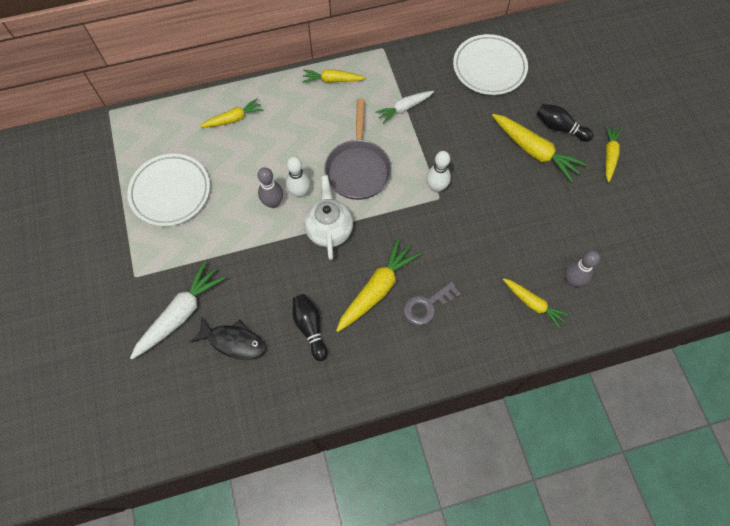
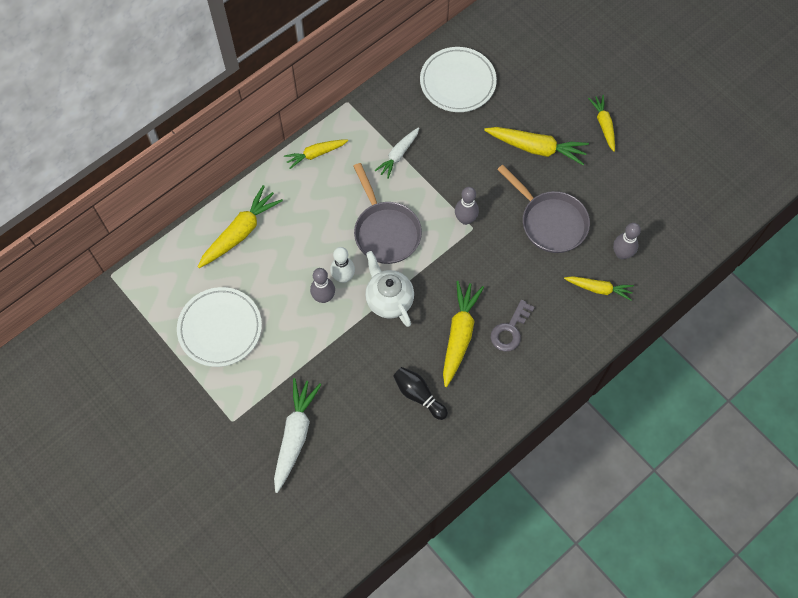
camera: 25 degrees left, 0 degrees up
(233, 119) = (240, 232): yellow carrot -> yellow carrot, size x1.59
(234, 342) = (357, 437): black fish -> none
(436, 187) = (465, 219): white bowling pin -> grey bowling pin
(515, 222) = (550, 222): none -> grey pan
(559, 128) = (548, 116): black bowling pin -> none

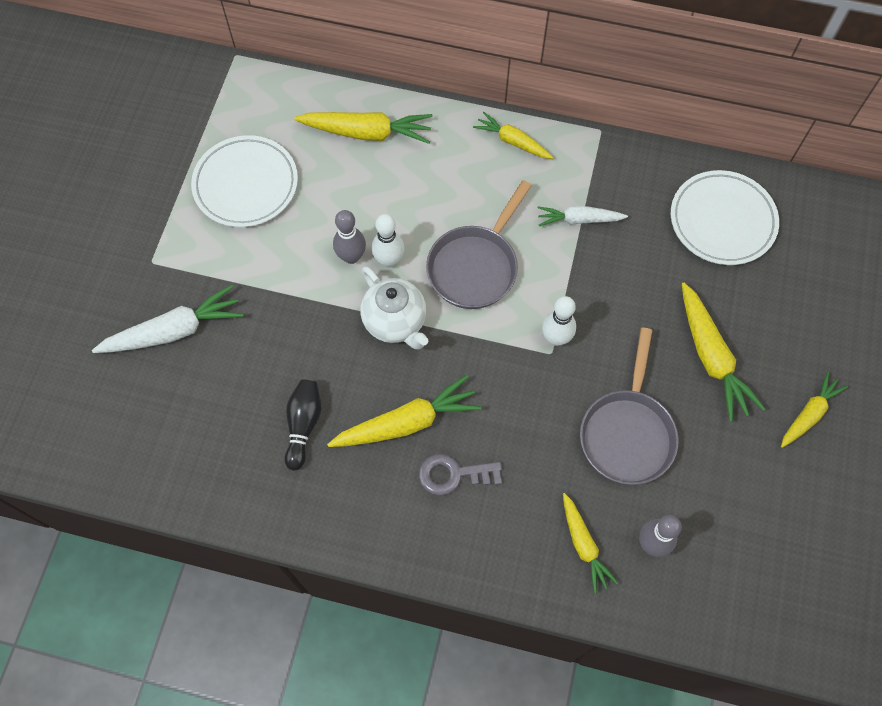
camera: 55 degrees right, 0 degrees up
(389, 300) = (395, 322): white teapot -> white teapot turned 120 degrees clockwise
(465, 219) = (556, 338): grey bowling pin -> white bowling pin

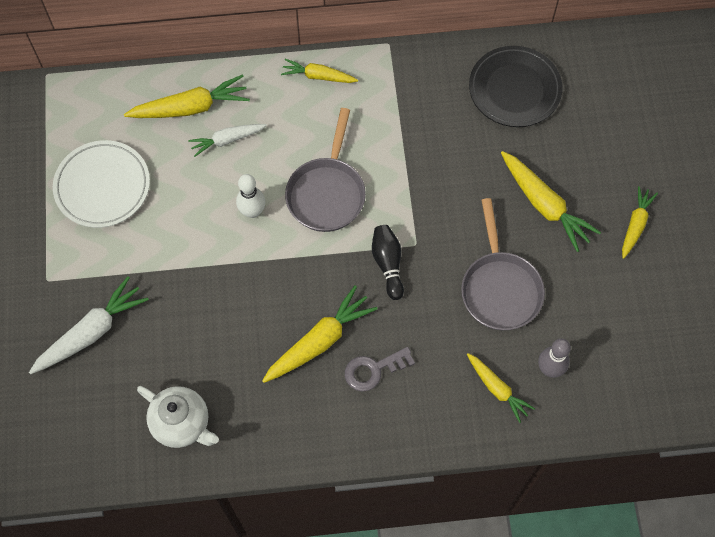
camera: 20 degrees left, 0 degrees up
(303, 425) = (234, 373): black bowling pin -> black bowling pin (388, 264)
(351, 256) = (219, 219): grey bowling pin -> none
(395, 322) = (278, 262): white teapot -> white teapot (182, 424)
(556, 338) = (415, 231): white bowling pin -> none
(578, 220) = (398, 126): white carrot -> white carrot (227, 140)
(722, 221) = (514, 89): white plate -> black plate

